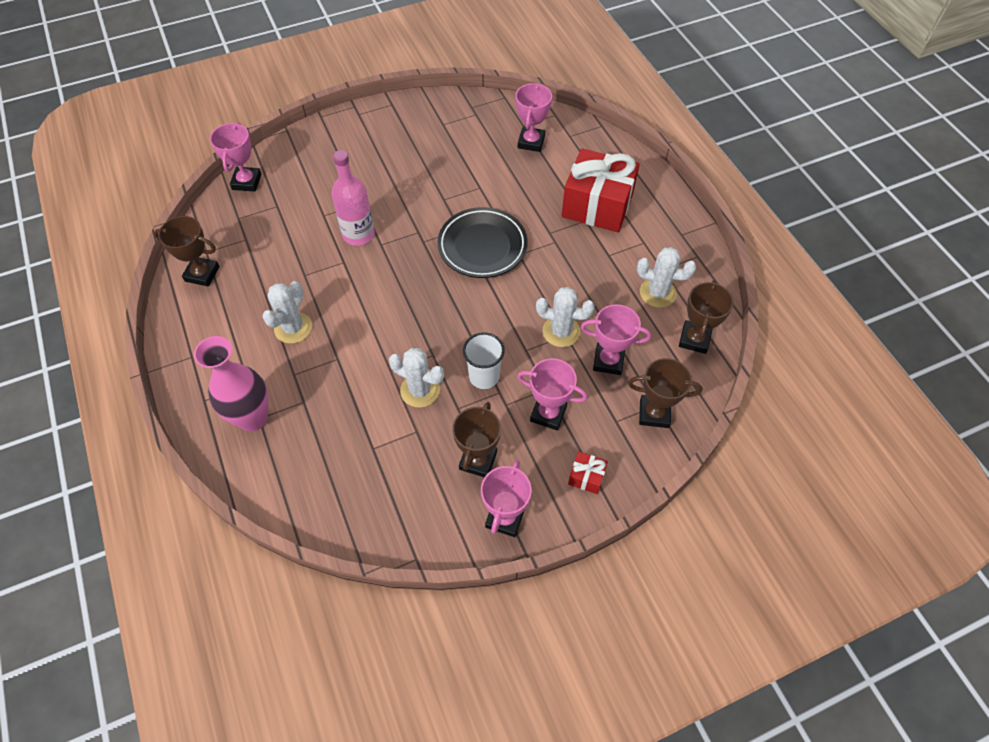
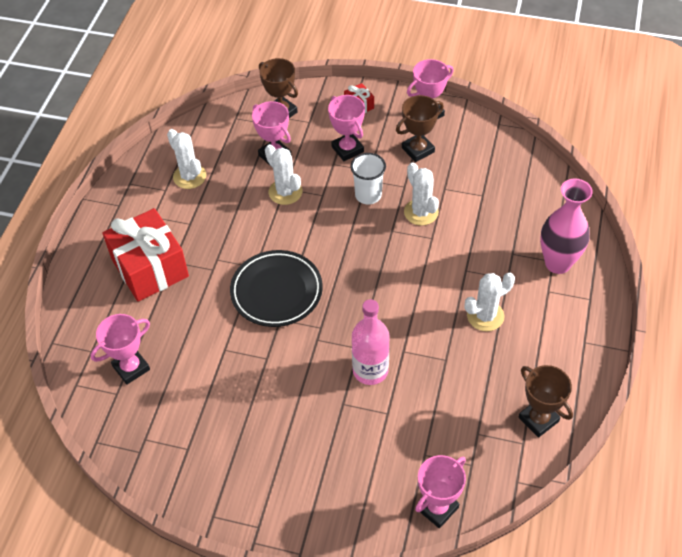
camera: 140 degrees left, 5 degrees down
(694, 339) = (204, 135): brown trophy -> none

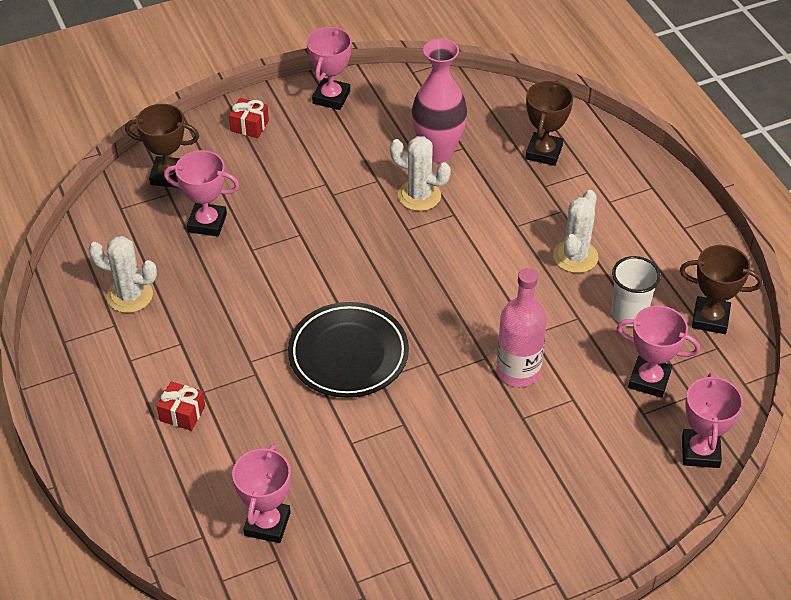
camera: 40 degrees left, 5 degrees down
(150, 268) = (182, 413): red gift -> red gift, size x0.42
(285, 192) = (256, 253): white cactus -> none
(347, 149) = (281, 175): pink trophy -> pink trophy (649, 380)
(368, 195) = (349, 208): white cup -> white cup (629, 313)
(418, 150) = (356, 138): brown trophy -> brown trophy (544, 152)
(557, 263) = (593, 171): pink vase -> pink vase (438, 152)

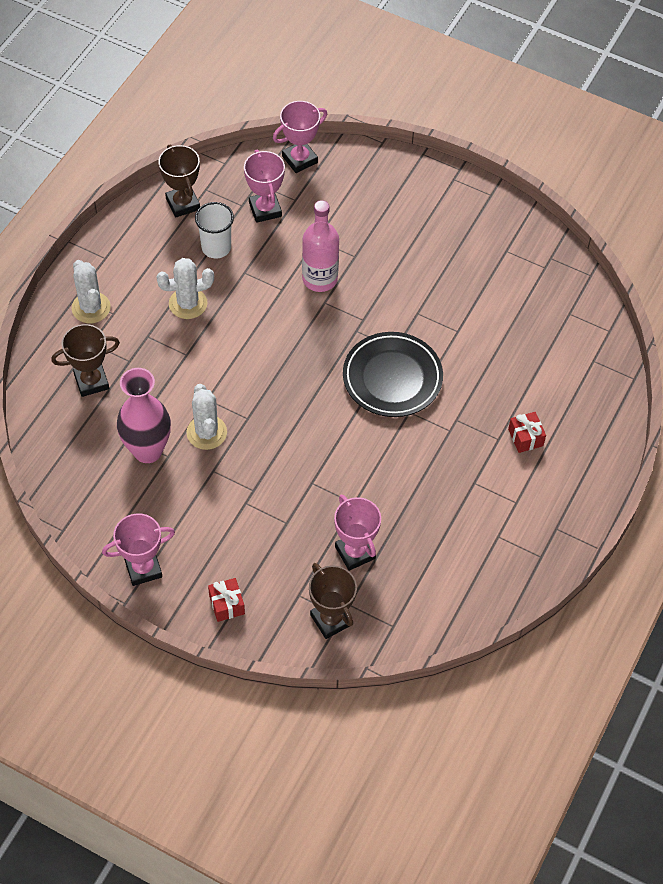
camera: 130 degrees left, 10 degrees up
(129, 296) = (466, 548): white cactus -> white cactus (91, 308)
(267, 524) = (553, 334): pink trophy -> none

